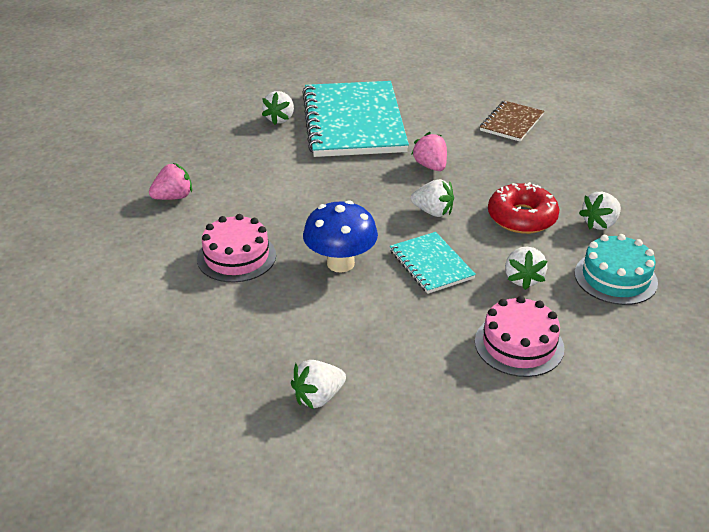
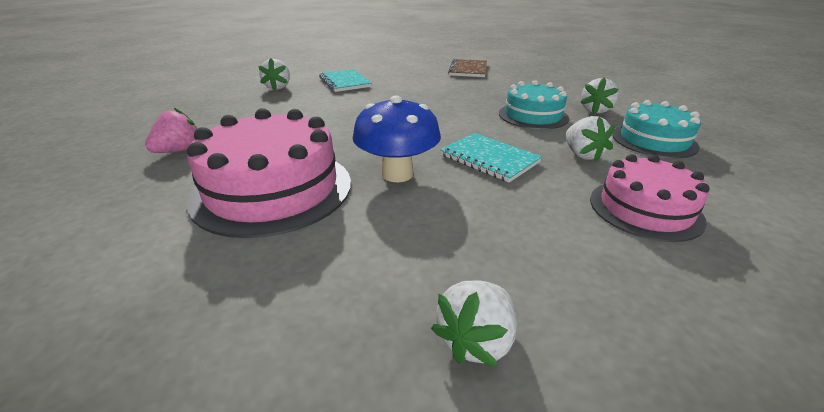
camera: 20 degrees left, 5 degrees down
(236, 257) = (272, 189): pink cake -> pink cake, size x1.62
(353, 122) = (344, 82): turquoise notebook -> turquoise notebook, size x0.48
(430, 166) = (428, 97): pink strawberry -> none
(433, 212) = (456, 123): white strawberry -> none
(522, 217) = (533, 116): red donut -> turquoise cake

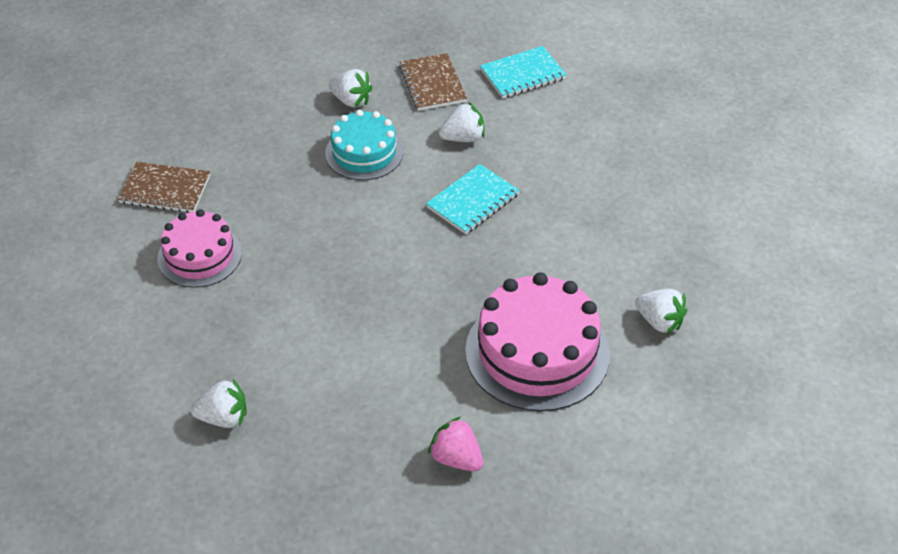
camera: 90 degrees left, 15 degrees up
(344, 82) = (208, 336): turquoise notebook -> turquoise notebook (522, 74)
(397, 174) = (505, 266): blue mushroom -> none
(476, 340) = (685, 230): white strawberry -> white strawberry (659, 321)
(645, 209) = (552, 128): pink cake -> pink cake (199, 255)
(653, 140) = (432, 84): turquoise cake -> brown notebook

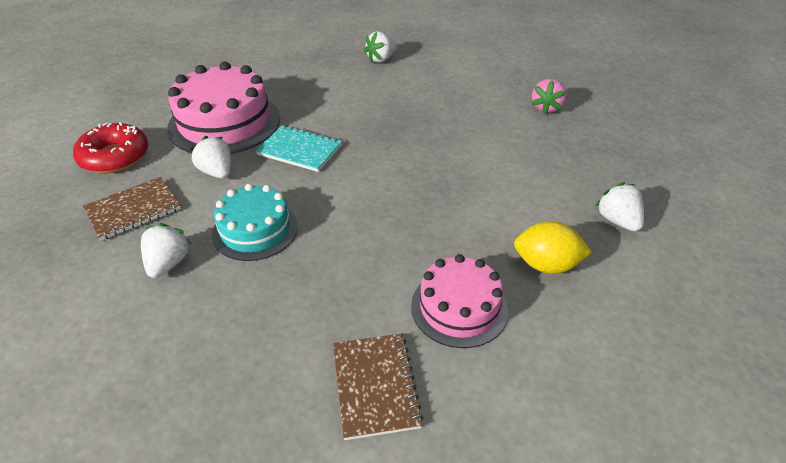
camera: 110 degrees left, 5 degrees down
(205, 332) = (546, 265): none -> yellow lemon
(522, 74) = (115, 157): turquoise notebook -> red donut
(537, 352) = (437, 95): pink cake -> pink cake (224, 122)
(659, 321) = (381, 59): white strawberry -> white strawberry turned 150 degrees counterclockwise

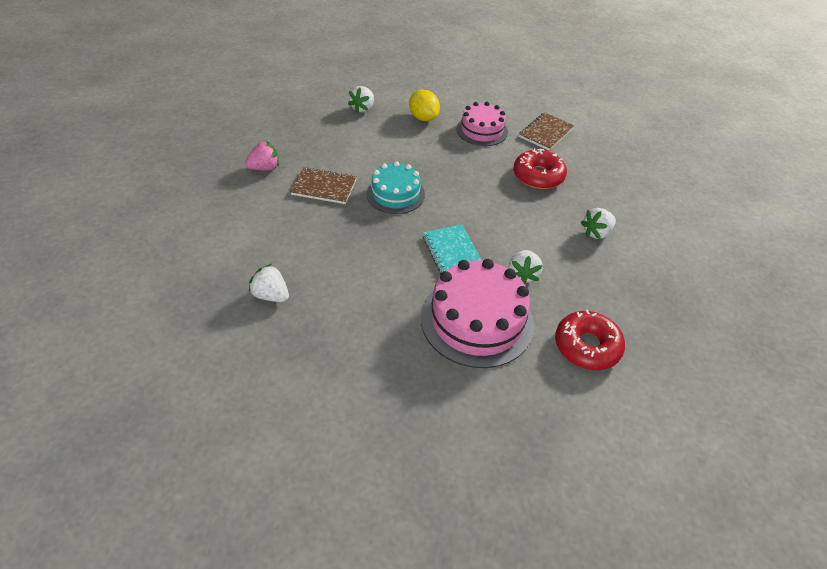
camera: 135 degrees left, 5 degrees up
(133, 210) = (598, 283): brown notebook -> brown notebook (324, 187)
(255, 230) = (534, 219): turquoise cake -> turquoise cake (395, 194)
(306, 291) = (538, 176): none -> red donut
(381, 59) = (271, 295): white strawberry -> white strawberry turned 150 degrees counterclockwise

